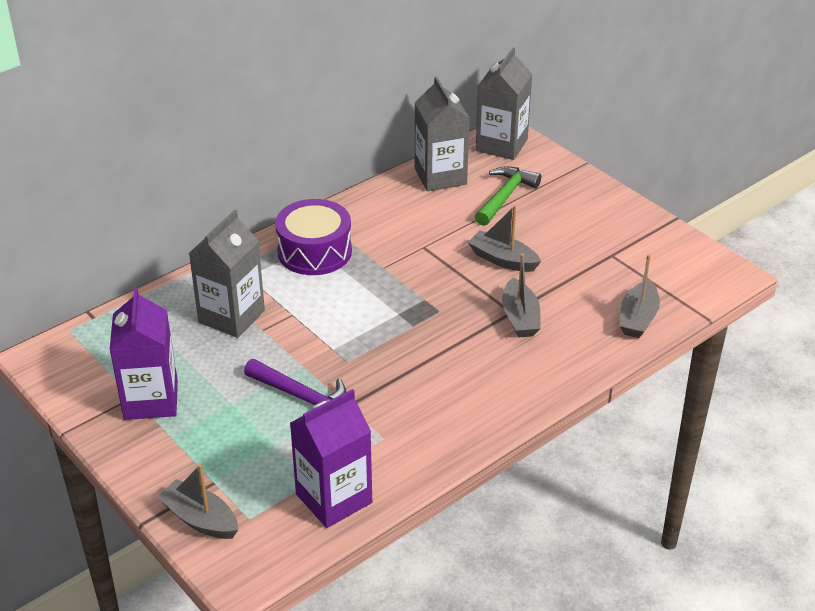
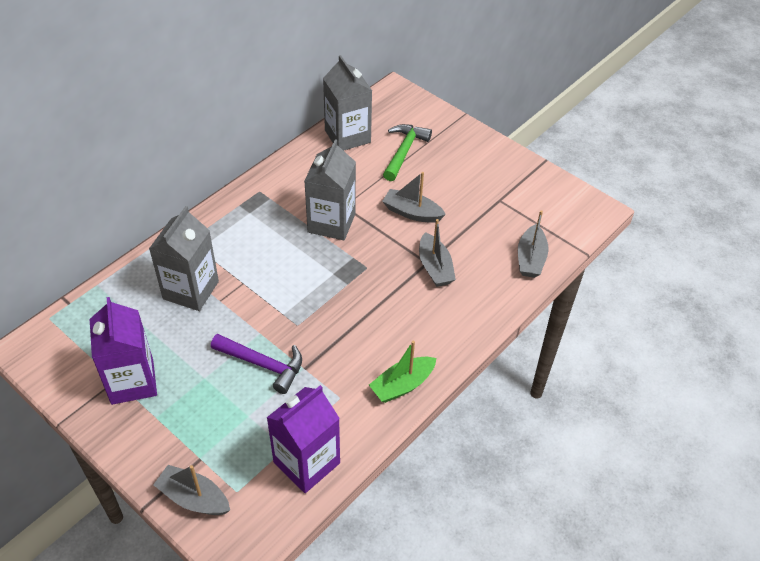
camera: 10 degrees left, 10 degrees up
(314, 251) = (253, 219): purple drum -> none
(459, 433) = (402, 385): none -> green boat
(501, 145) = (393, 102): grey carton -> grey carton (331, 223)

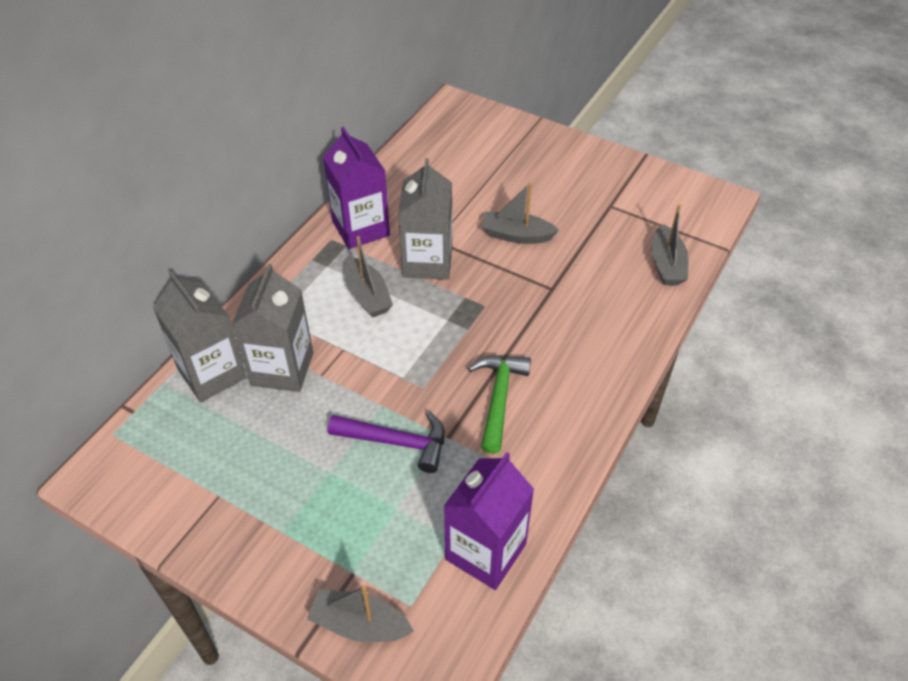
camera: 10 degrees left, 0 degrees up
(132, 381) = (240, 493): purple carton -> purple carton (361, 228)
(347, 136) = (416, 162): grey carton -> grey carton (212, 373)
(402, 385) = (570, 435): green boat -> none
(404, 151) = (486, 169): green hammer -> green hammer (499, 398)
(435, 267) = (563, 293): grey boat -> grey boat (367, 296)

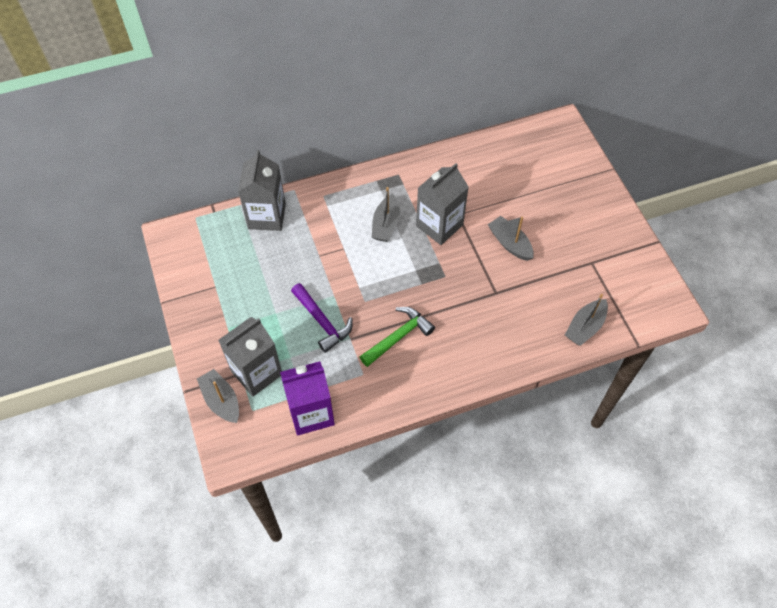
camera: 40 degrees right, 10 degrees up
(282, 369) = (303, 238): grey carton -> grey carton (256, 372)
(361, 228) = (422, 177): purple carton -> none

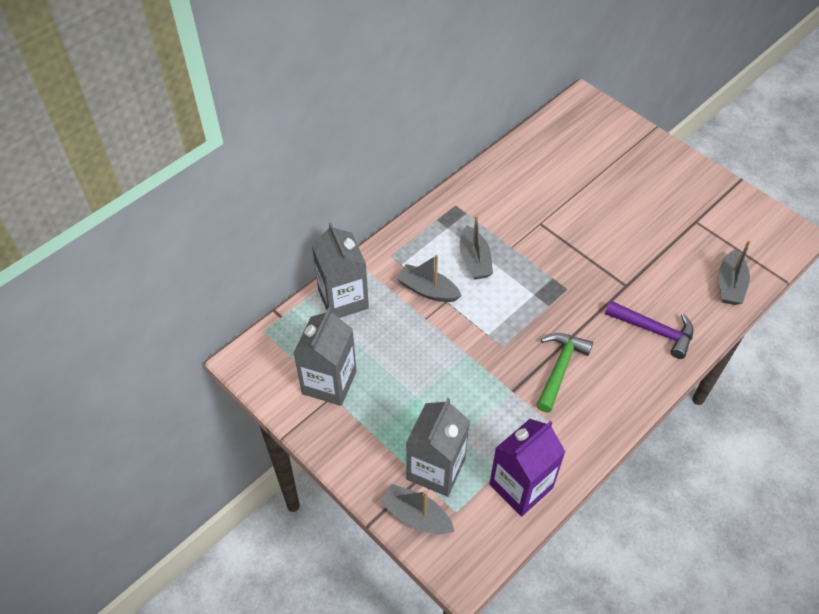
camera: 25 degrees left, 5 degrees down
(322, 322) = (472, 386): purple hammer -> purple hammer (654, 331)
(439, 225) = (529, 241): grey carton -> grey carton (329, 382)
(510, 243) = (608, 232): grey boat -> grey boat (428, 290)

